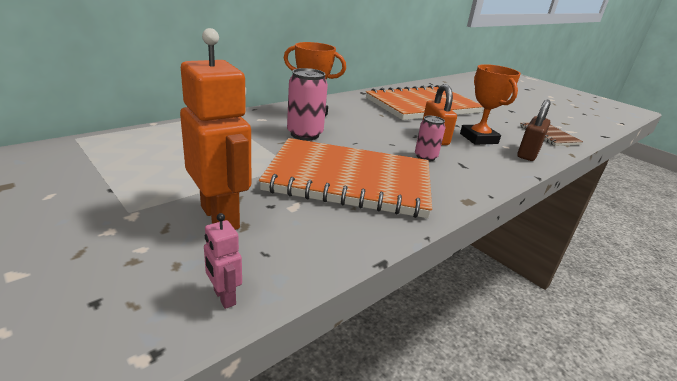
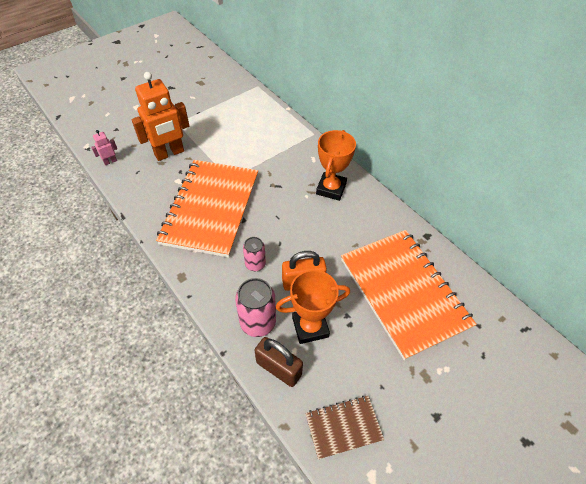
camera: 95 degrees right, 25 degrees up
(305, 134) = (287, 185): pink can -> pink can (258, 322)

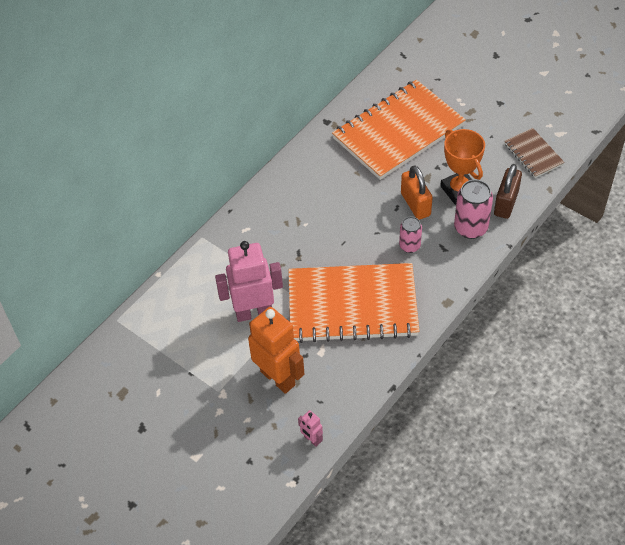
camera: 100 degrees left, 0 degrees up
(232, 150) = (253, 312): none -> pink robot
(331, 189) = (288, 204): orange trophy -> none

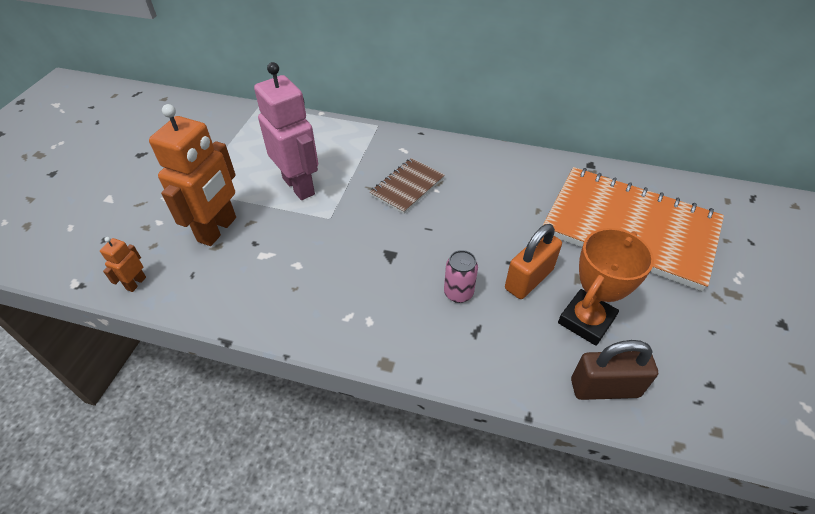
camera: 65 degrees right, 5 degrees down
(311, 439) = (136, 283): pink robot -> orange robot
(352, 305) = (340, 263): orange notebook -> none
(470, 228) = (529, 354): pink can -> none
(533, 154) = (728, 399): brown notebook -> brown notebook (407, 187)

